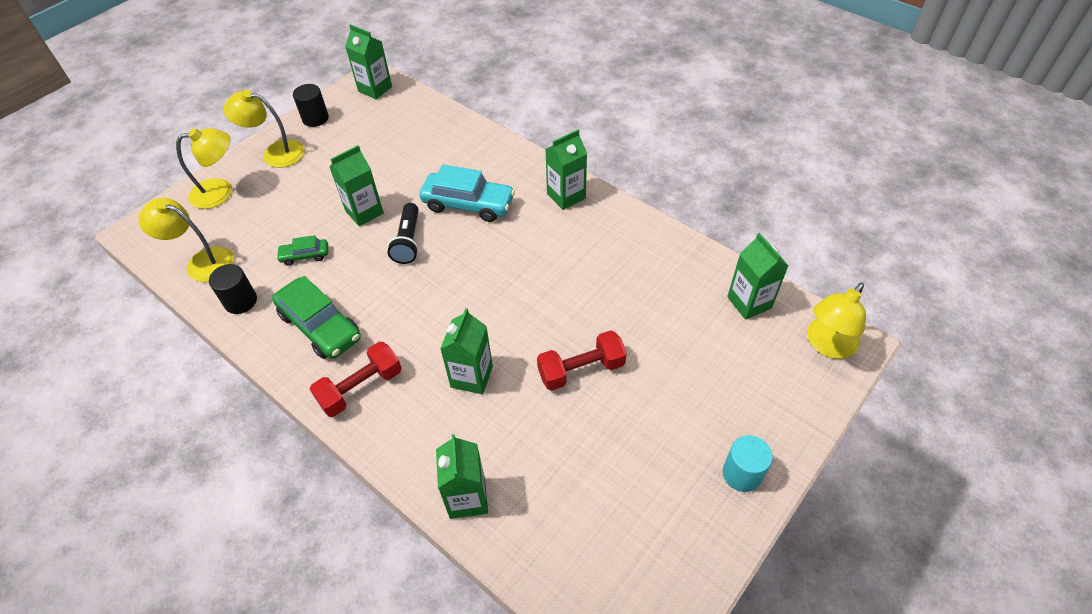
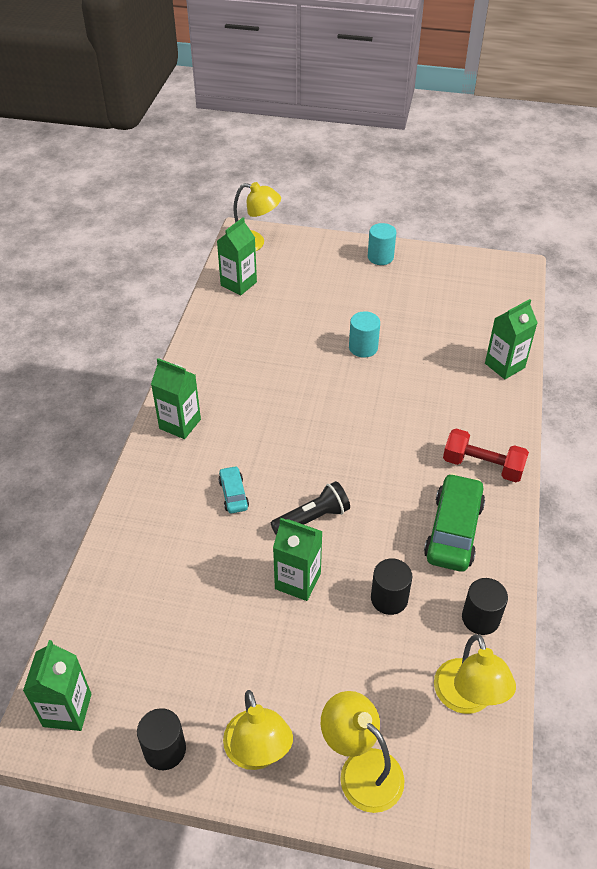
camera: 120 degrees left, 5 degrees down
(305, 255) = (389, 599): green car -> black cylinder
(468, 204) = (233, 494): turquoise car -> turquoise car, size x0.52
(471, 376) = (417, 404): green carton -> none
(581, 370) = (363, 348): red dumbbell -> turquoise cylinder

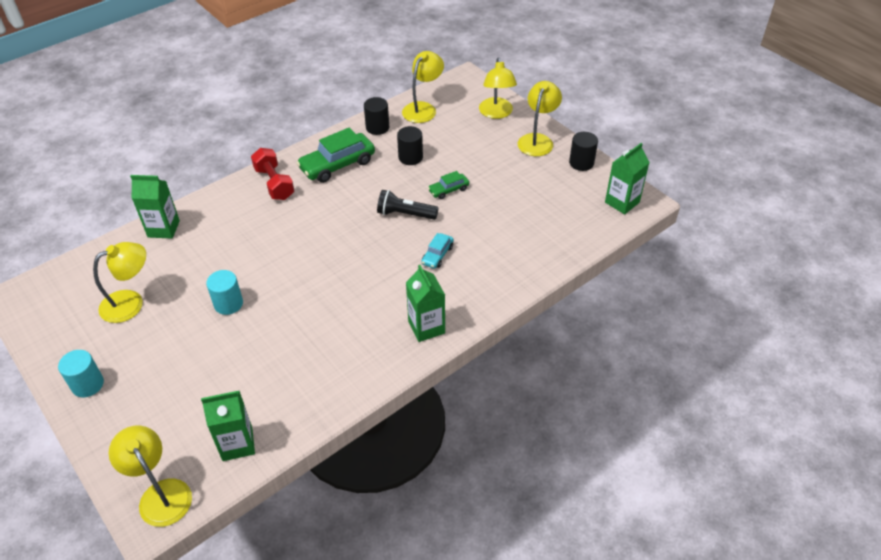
camera: 140 degrees left, 0 degrees up
(297, 581) = (448, 190): green carton -> green car
(434, 307) = (130, 302): none -> yellow lamp

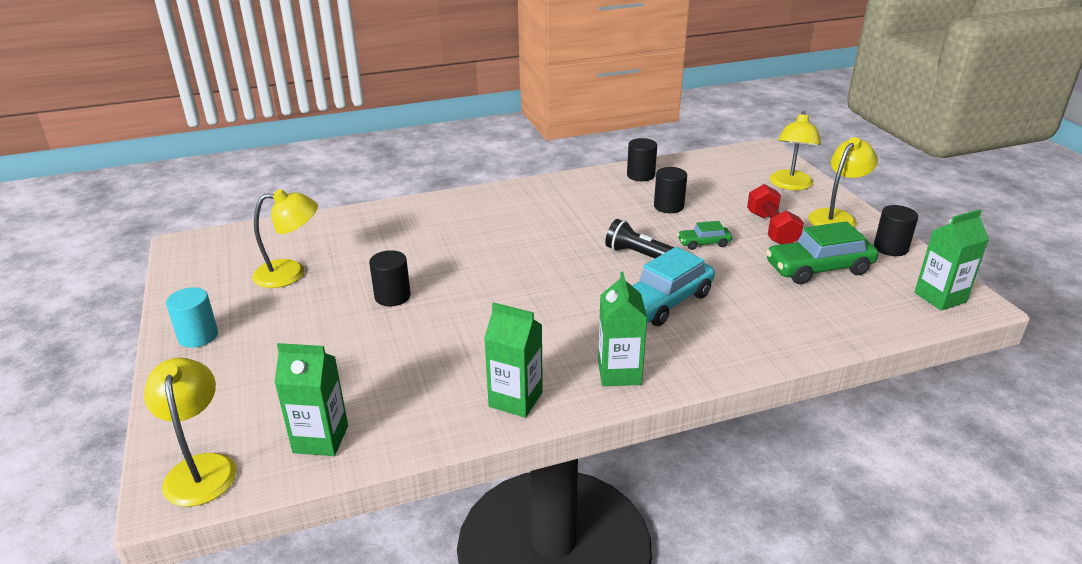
camera: 20 degrees right, 15 degrees down
(163, 229) = (364, 218): green carton -> green carton (515, 399)
(228, 304) = (392, 296): turquoise cylinder -> black cylinder
(274, 183) = (501, 202): red dumbbell -> red dumbbell (771, 229)
(337, 165) = (580, 199): green car -> green car (818, 268)
(423, 108) = (701, 168): yellow lamp -> none
(437, 255) = (664, 302): turquoise car -> turquoise car, size x1.93

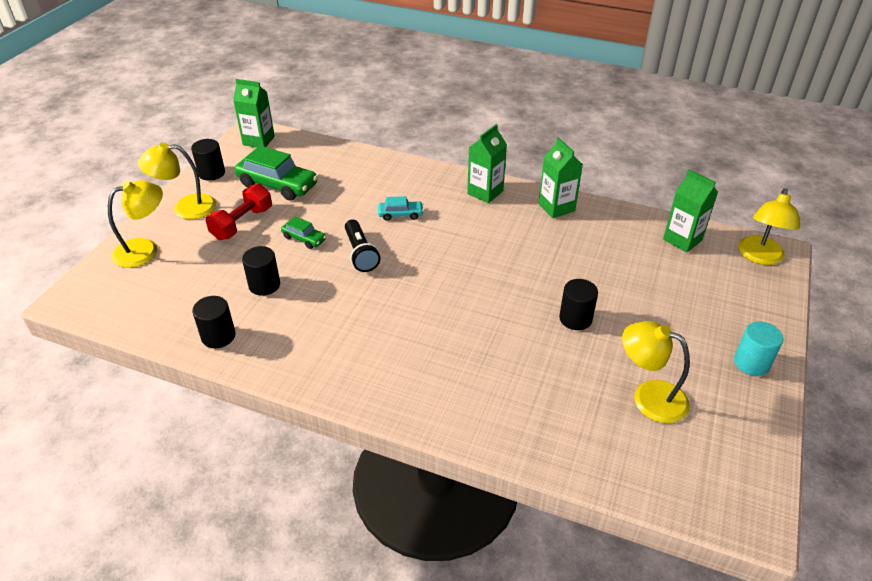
camera: 140 degrees left, 10 degrees up
(664, 302) = (400, 214): turquoise car -> turquoise car, size x0.52

